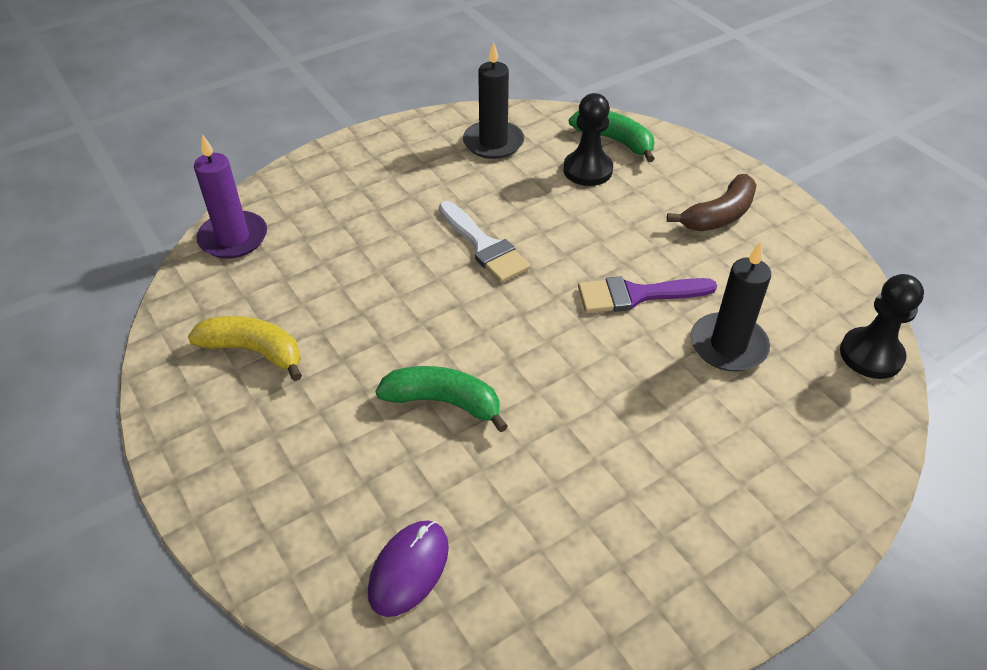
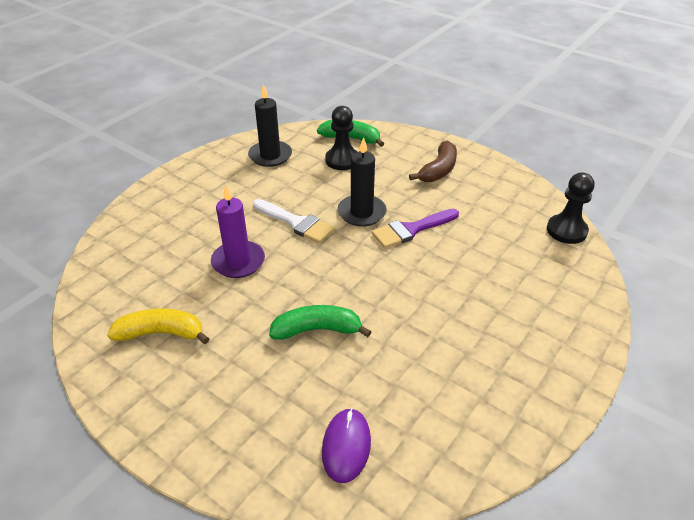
camera: 20 degrees left, 5 degrees down
(233, 238) = (107, 259): purple candle -> purple candle (238, 262)
(728, 345) = (482, 246): black candle -> black candle (361, 213)

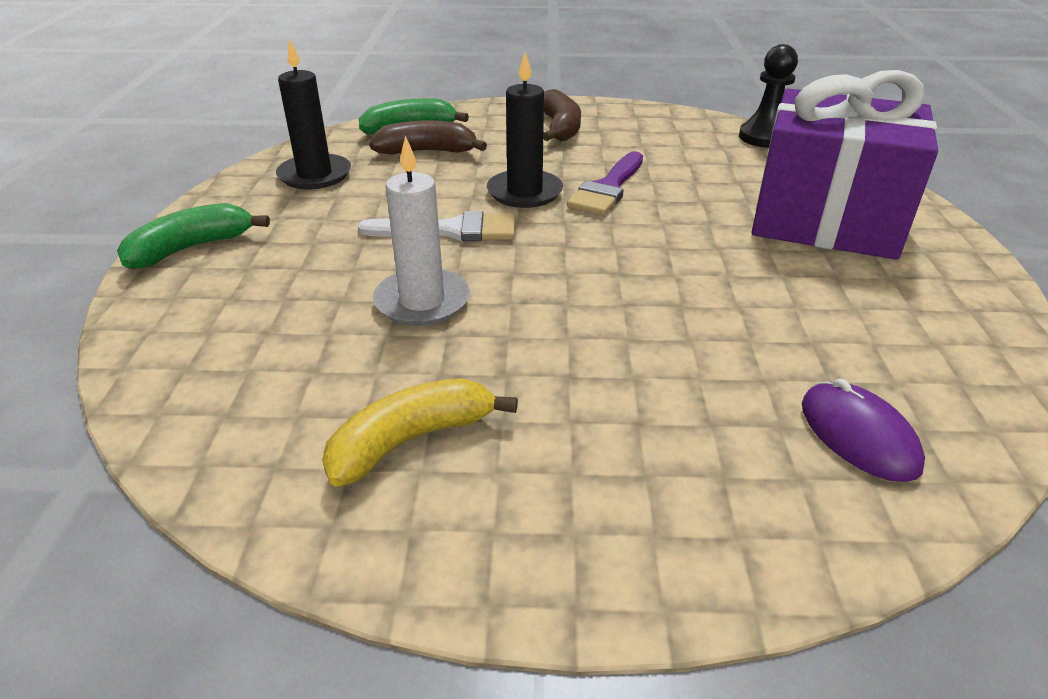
camera: 35 degrees left, 5 degrees down
(238, 262) = (422, 301): purple candle -> white candle
(317, 330) = (639, 329): green banana -> green banana (191, 248)
(342, 160) = (427, 151): black pawn -> brown banana
(515, 313) = (825, 221): none -> purple gift

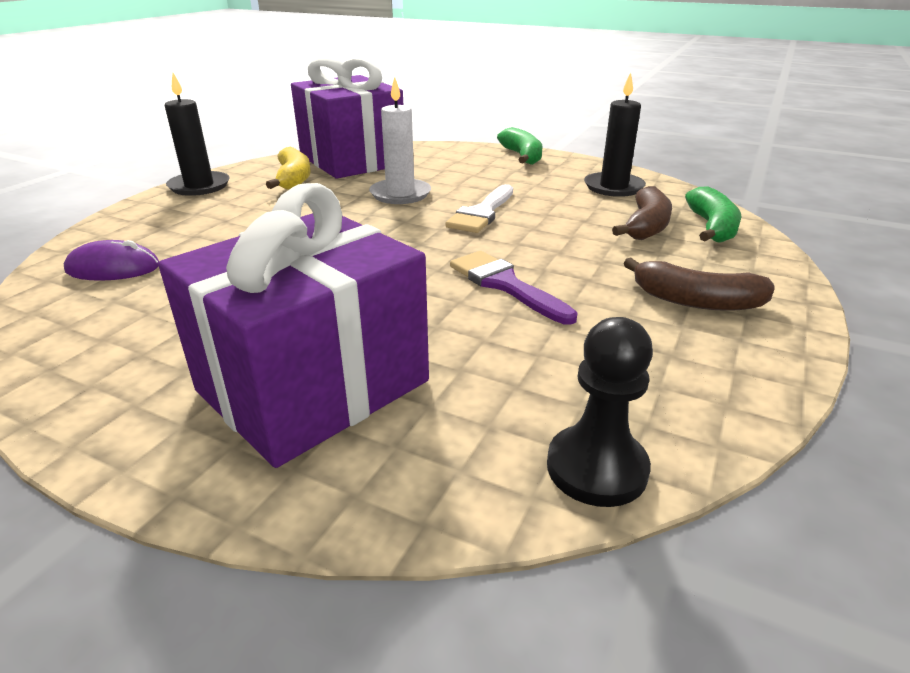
camera: 115 degrees right, 5 degrees down
(260, 414) = (352, 160): none -> purple gift
(524, 192) = (526, 247): black candle -> black candle (199, 186)

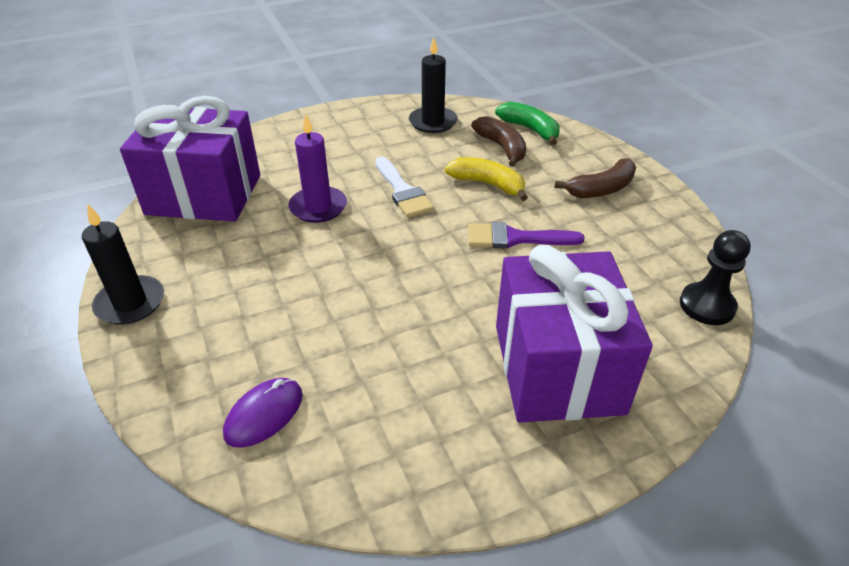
camera: 50 degrees left, 10 degrees up
(294, 179) = (201, 243): yellow banana -> yellow banana (488, 184)
(400, 194) = (318, 207): white candle -> purple candle
(522, 156) = (326, 120): green banana -> none

